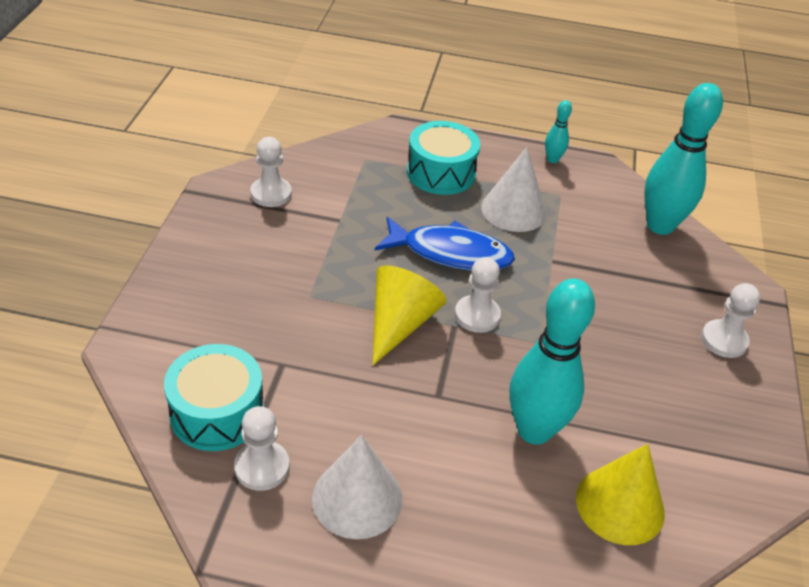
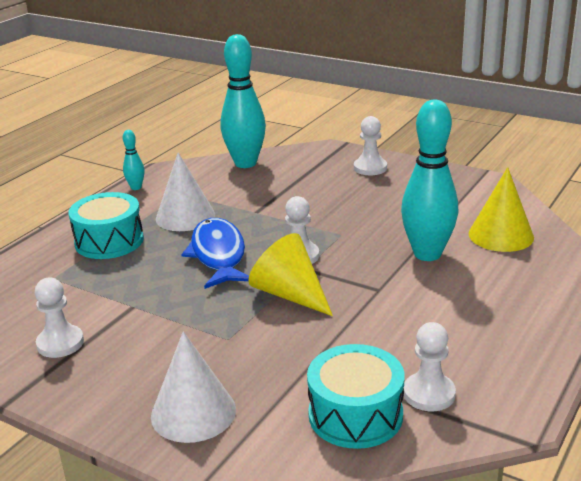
camera: 65 degrees left, 15 degrees down
(357, 498) = (473, 346): white cone -> white cone (193, 412)
(450, 253) = (218, 255): blue fish -> blue fish turned 45 degrees counterclockwise

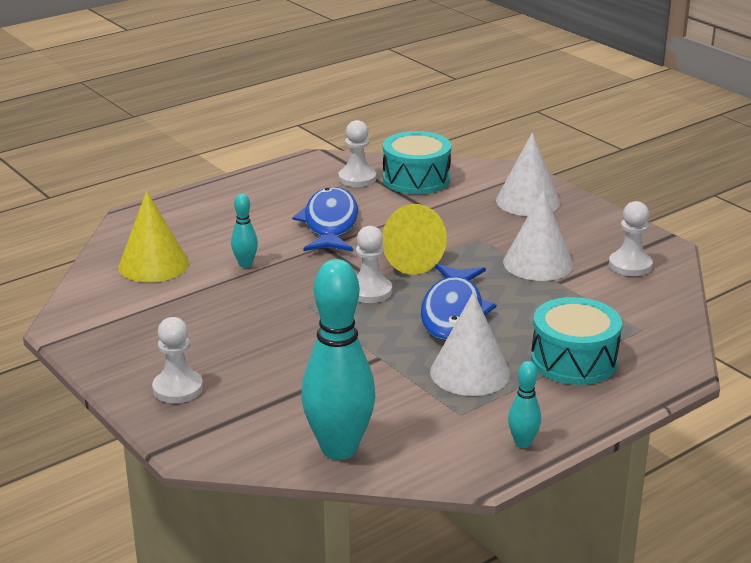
camera: 160 degrees left, 0 degrees up
(158, 322) = (538, 263): none -> white cone
(396, 316) = (330, 224): none -> blue fish
(427, 254) = (245, 264): turquoise bowling pin -> turquoise bowling pin, size x0.45

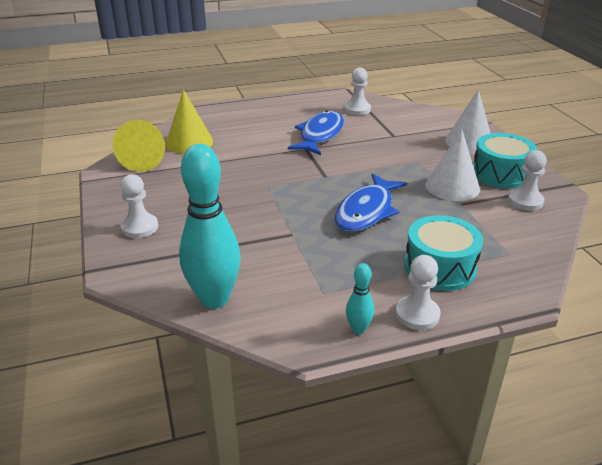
camera: 20 degrees right, 5 degrees up
(245, 264) = (246, 152): turquoise bowling pin -> none
(370, 291) = (316, 185): white pawn -> white pawn (417, 314)
(405, 259) = (356, 167): yellow cone -> yellow cone (144, 160)
(416, 179) = (397, 115): turquoise drum -> turquoise drum (500, 174)
(470, 372) = (351, 260): white cone -> none

